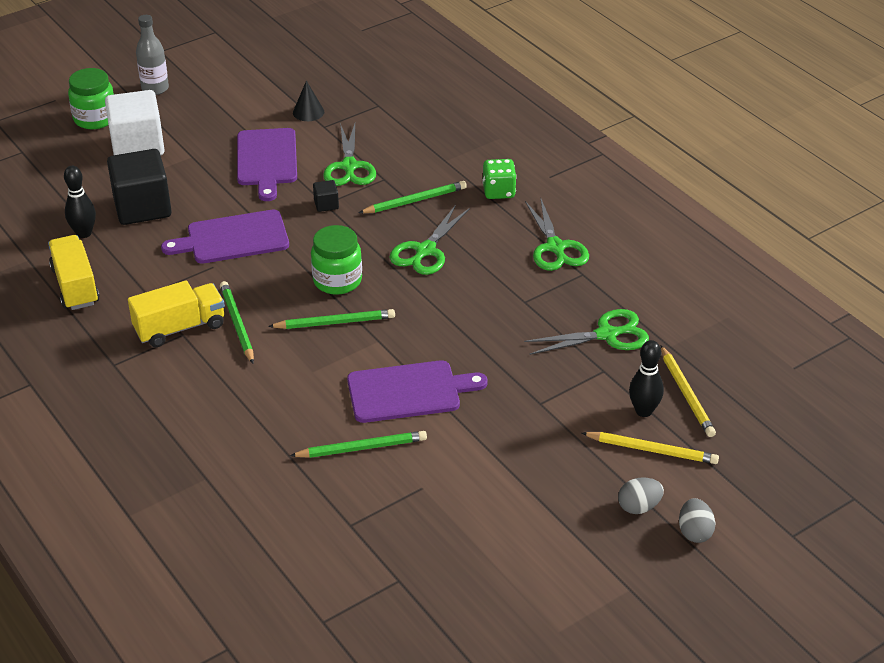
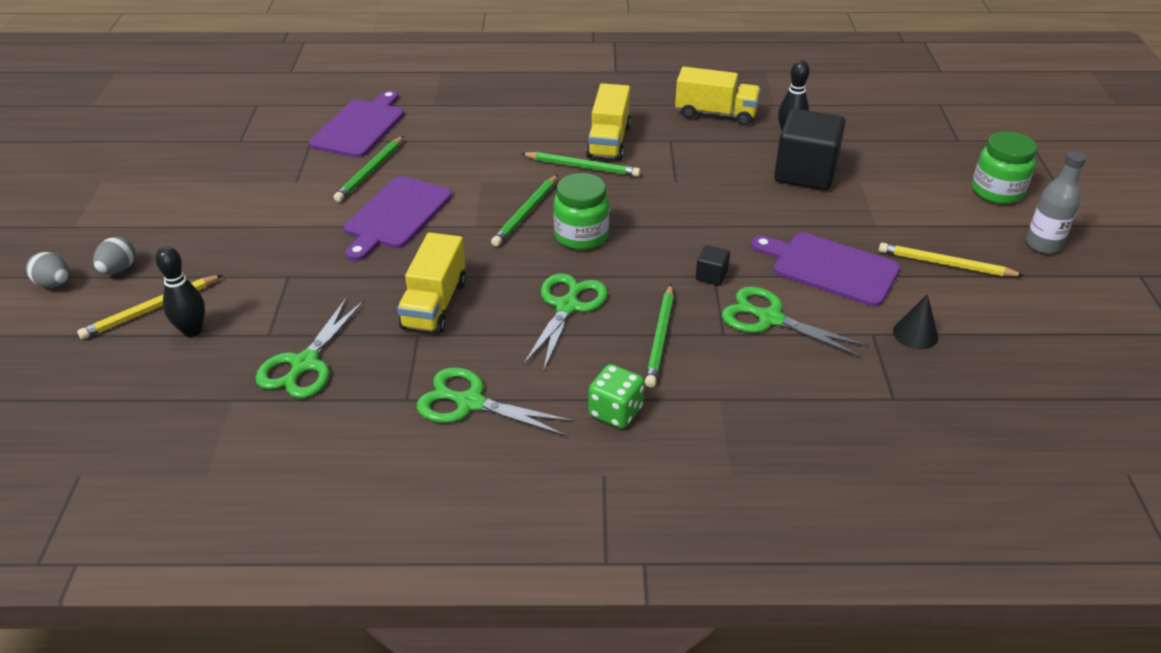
camera: 125 degrees right, 0 degrees up
(138, 146) = (922, 200): white cube -> none
(233, 238) = (707, 203): purple cutting board -> purple cutting board (360, 127)
(425, 251) = (567, 306): green scissors -> green scissors turned 45 degrees clockwise
(488, 310) = (434, 304): none -> yellow truck
(686, 394) = (168, 370): yellow pencil -> yellow pencil (946, 264)

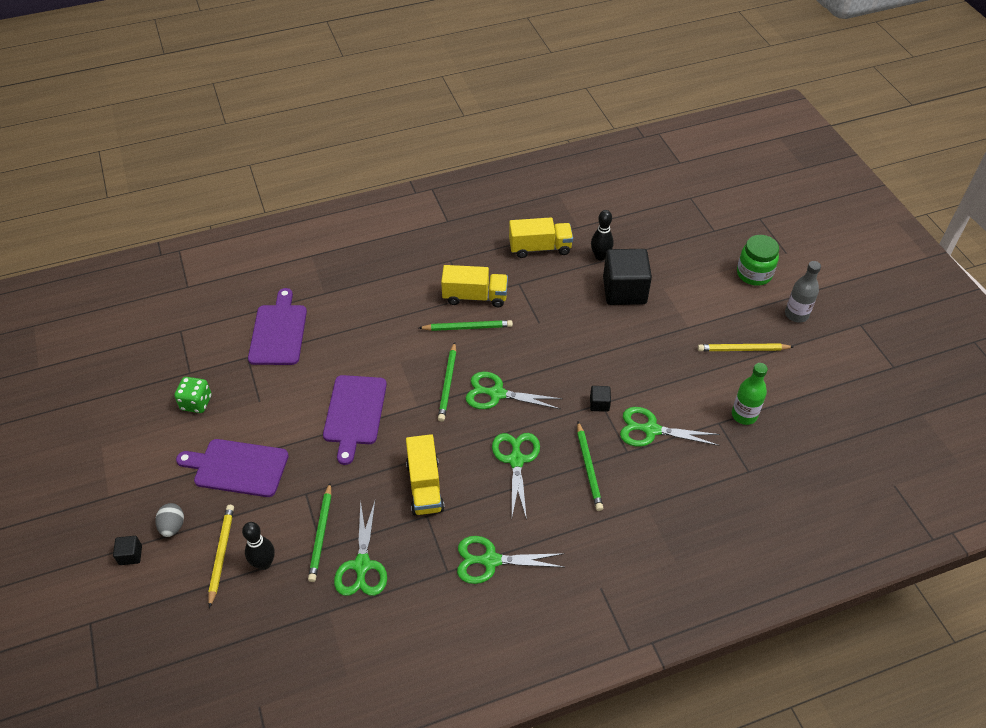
camera: 20 degrees left, 10 degrees up
(54, 284) = (130, 555): grey egg -> black cube
(151, 309) = (221, 554): yellow pencil -> yellow pencil turned 150 degrees clockwise
(370, 171) = (311, 375): green pencil -> green pencil (321, 534)
(581, 236) = (496, 394): green jar -> green scissors
(608, 141) = (475, 296): yellow truck -> yellow truck turned 75 degrees counterclockwise
(615, 412) = (586, 537): green dice -> green dice (196, 403)
(830, 268) = (673, 374): purple cutting board -> purple cutting board (237, 467)
(915, 334) = (744, 415): black cone -> green bottle

